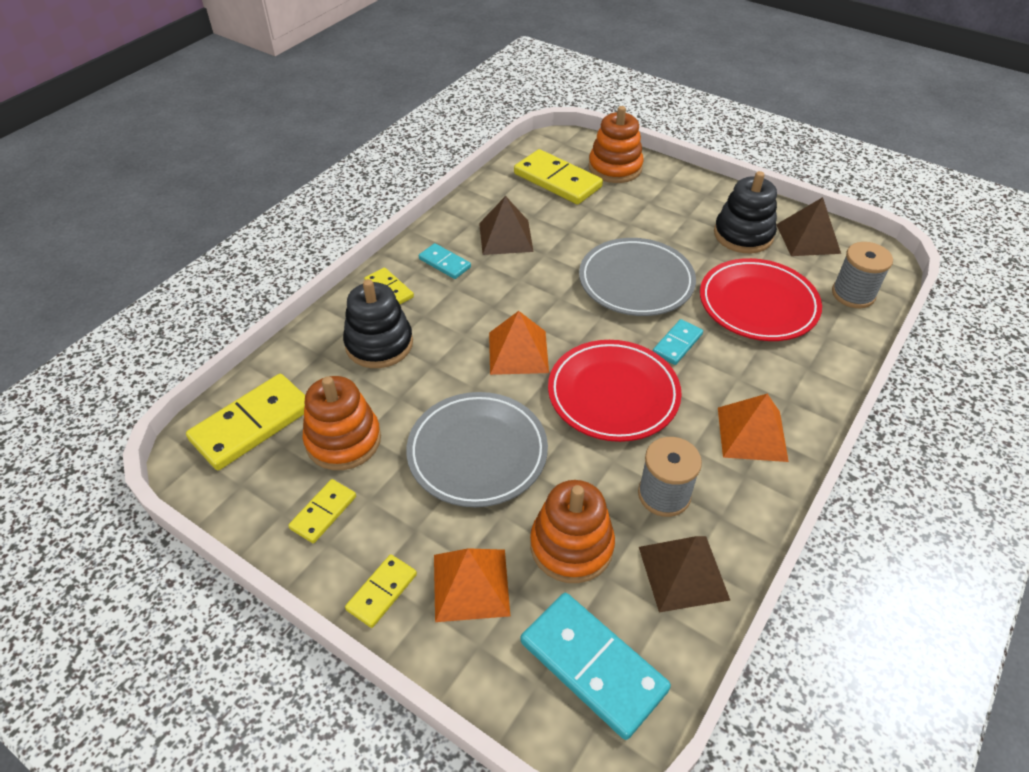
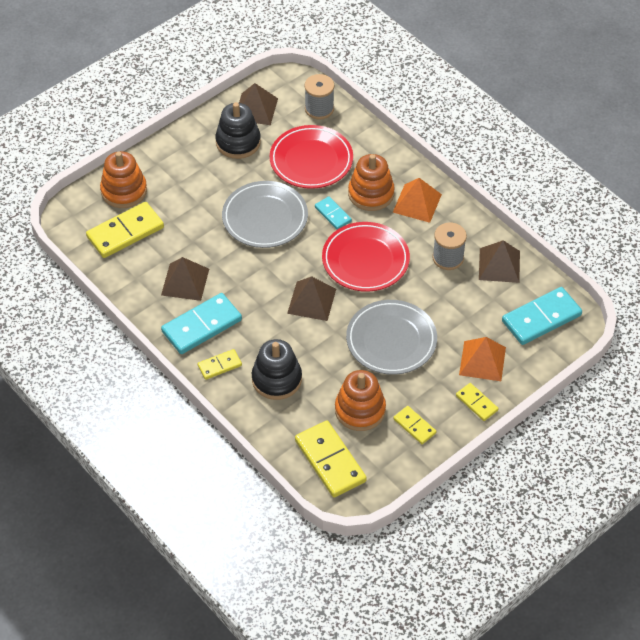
camera: 75 degrees left, 5 degrees up
(444, 263) = (202, 326): turquoise domino -> turquoise domino, size x1.86
(518, 352) = (312, 301): orange pyramid -> brown pyramid
(571, 546) = (470, 309): orange stacking toy -> orange stacking toy (371, 193)

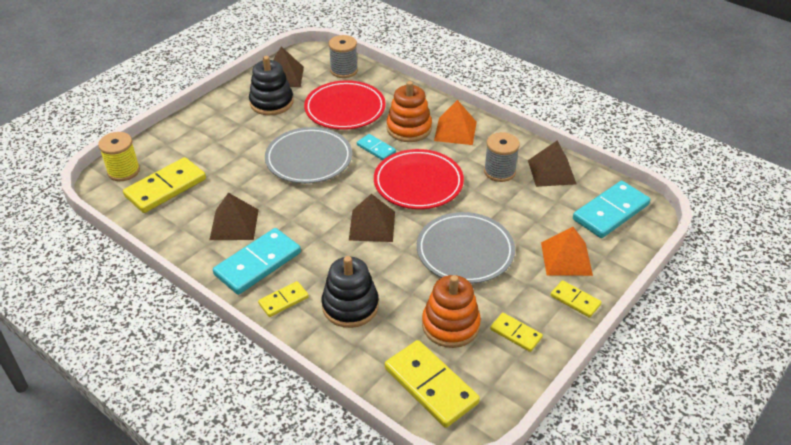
camera: 10 degrees left, 10 degrees down
(87, 207) = (123, 171): none -> yellow spool
(124, 191) = (161, 153): orange stacking toy -> none

